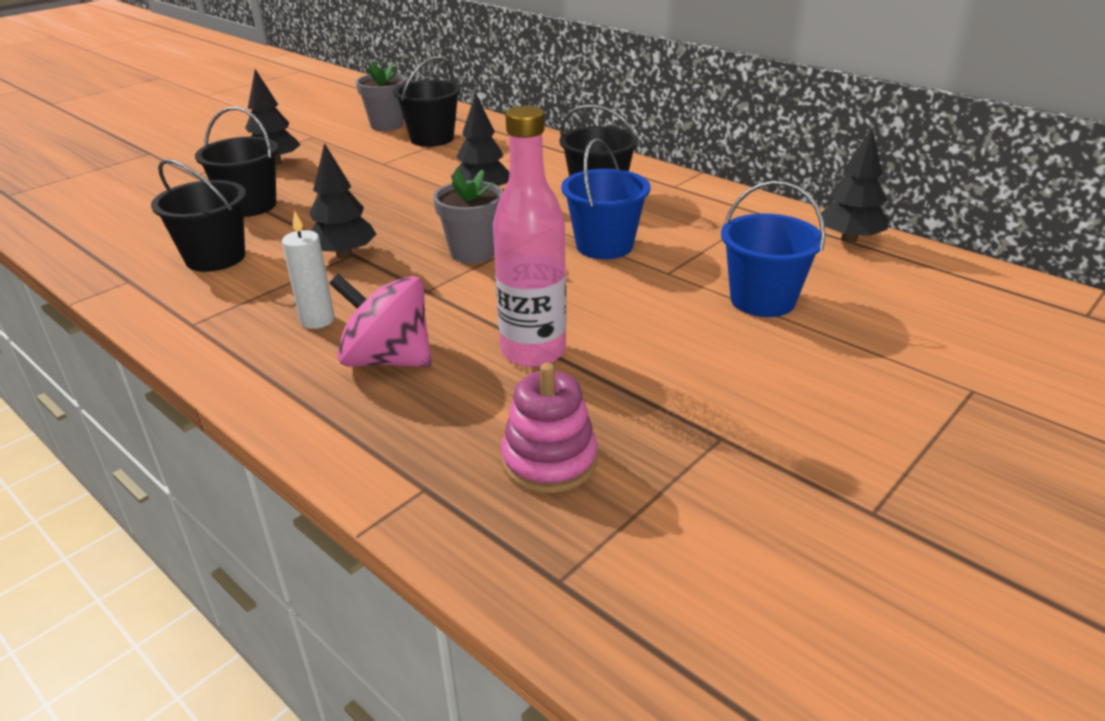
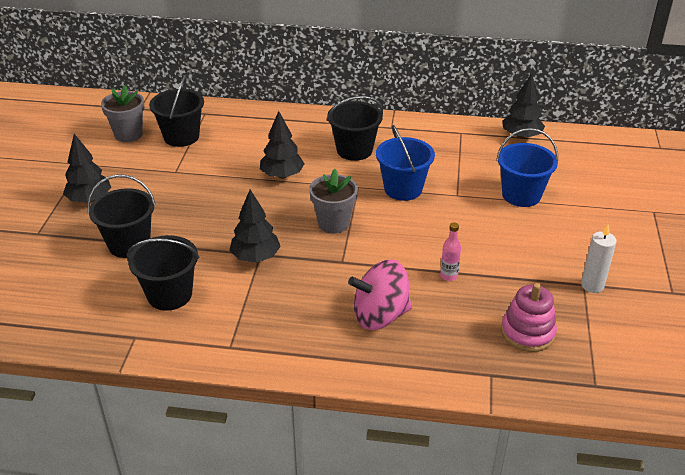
camera: 35 degrees left, 5 degrees up
(317, 320) = (305, 309): white candle -> white candle (592, 285)
(533, 351) = (448, 276): pink bottle -> pink bottle, size x0.44

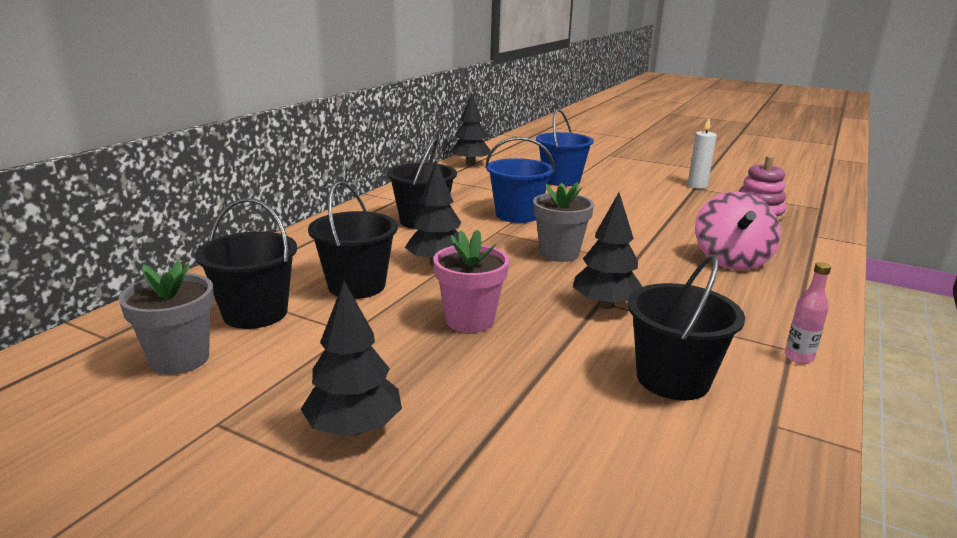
camera: 70 degrees left, 15 degrees down
(129, 244) = (525, 400): black bucket -> black bucket (356, 286)
(207, 207) = (470, 320): none -> pink flower pot
(448, 276) = (672, 224): pink bottle -> pink bottle (798, 357)

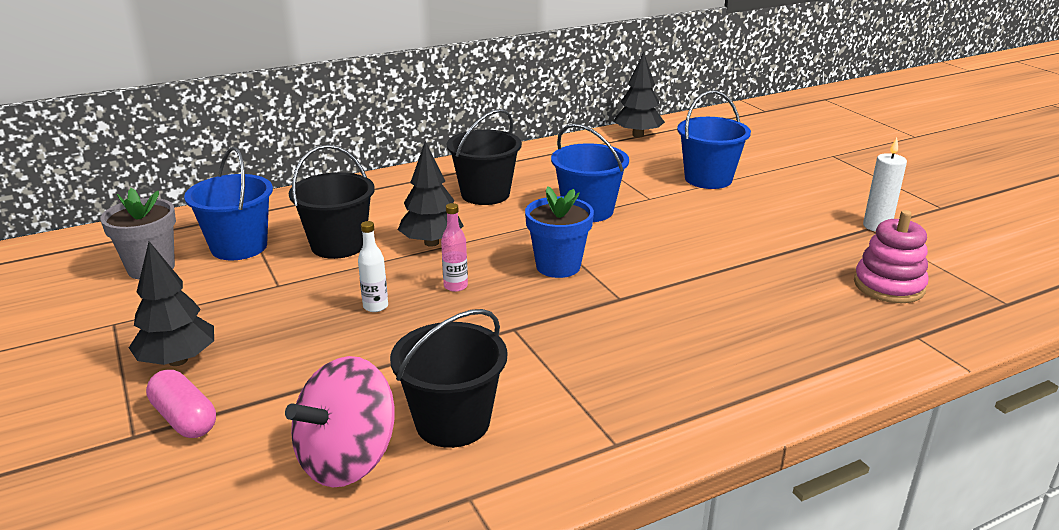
camera: 35 degrees right, 5 degrees up
(255, 313) = (239, 247): black bucket -> blue bucket
(450, 475) = (184, 419): none -> pink capsule
(470, 320) = (375, 306): pink flower pot -> white bottle
(559, 253) = (558, 266): grey flower pot -> blue flower pot
(605, 305) = (512, 334): black tree -> none
(731, 260) = (735, 331): pink spinning top -> pink spinning top (347, 459)
(798, 357) = (608, 455): pink bottle -> pink bottle (455, 286)

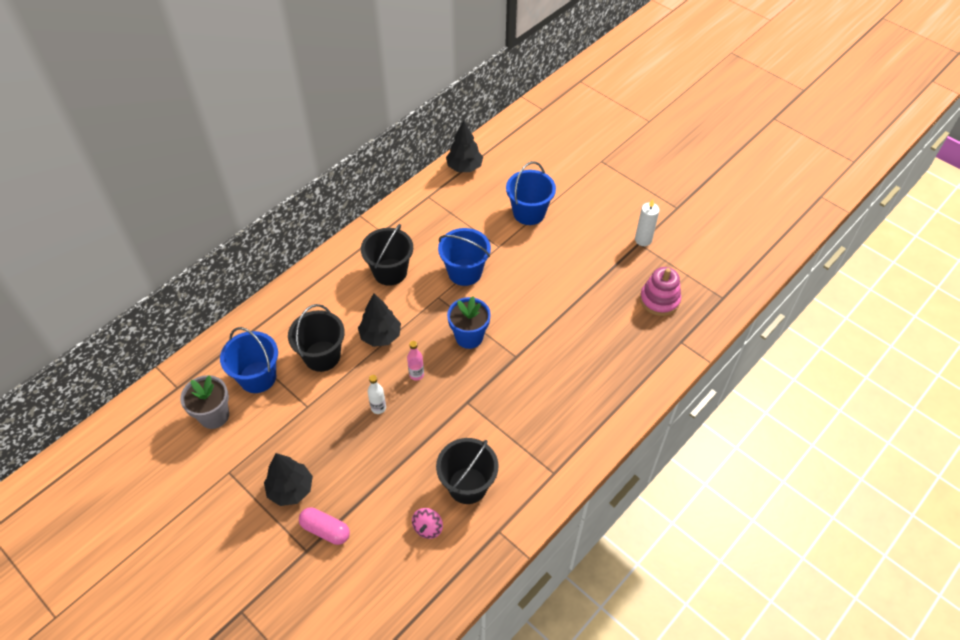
camera: 20 degrees left, 25 degrees up
(347, 459) = (428, 528): pink spinning top -> pink spinning top, size x0.50

